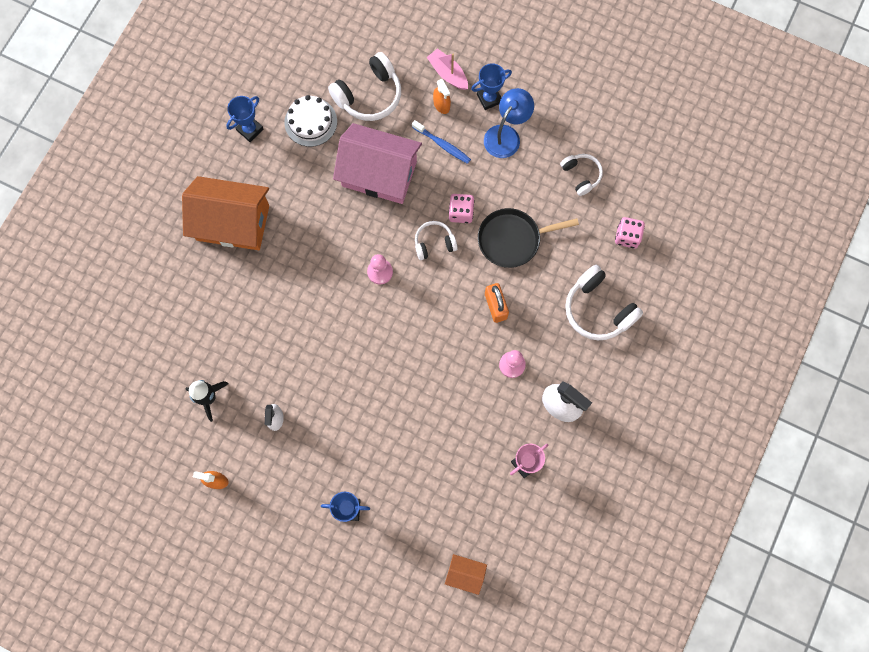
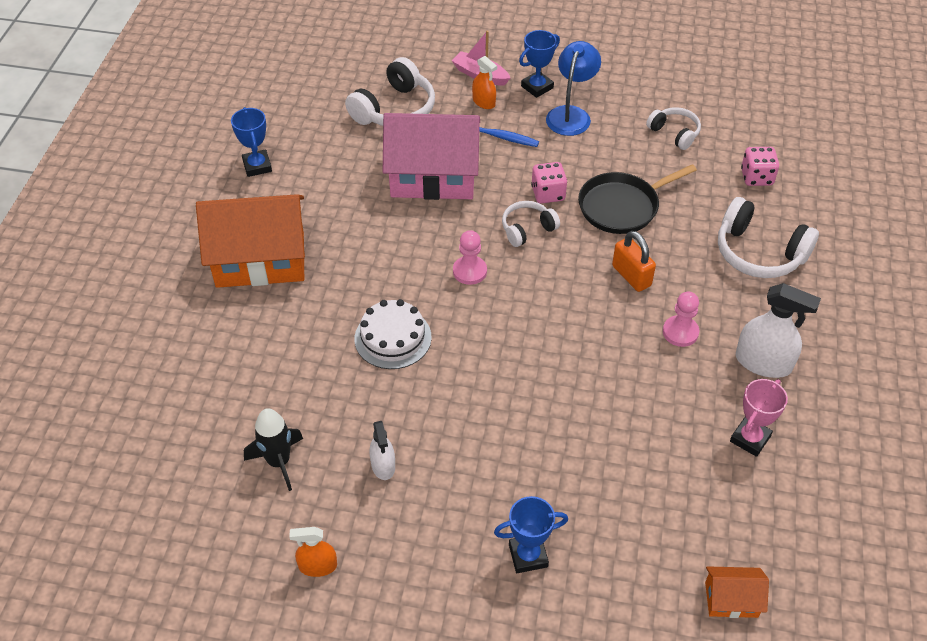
camera: 15 degrees left, 25 degrees down
(250, 129) = (257, 166): blue trophy -> blue trophy turned 45 degrees counterclockwise
(310, 122) = (331, 145): white cake -> white cake (393, 338)

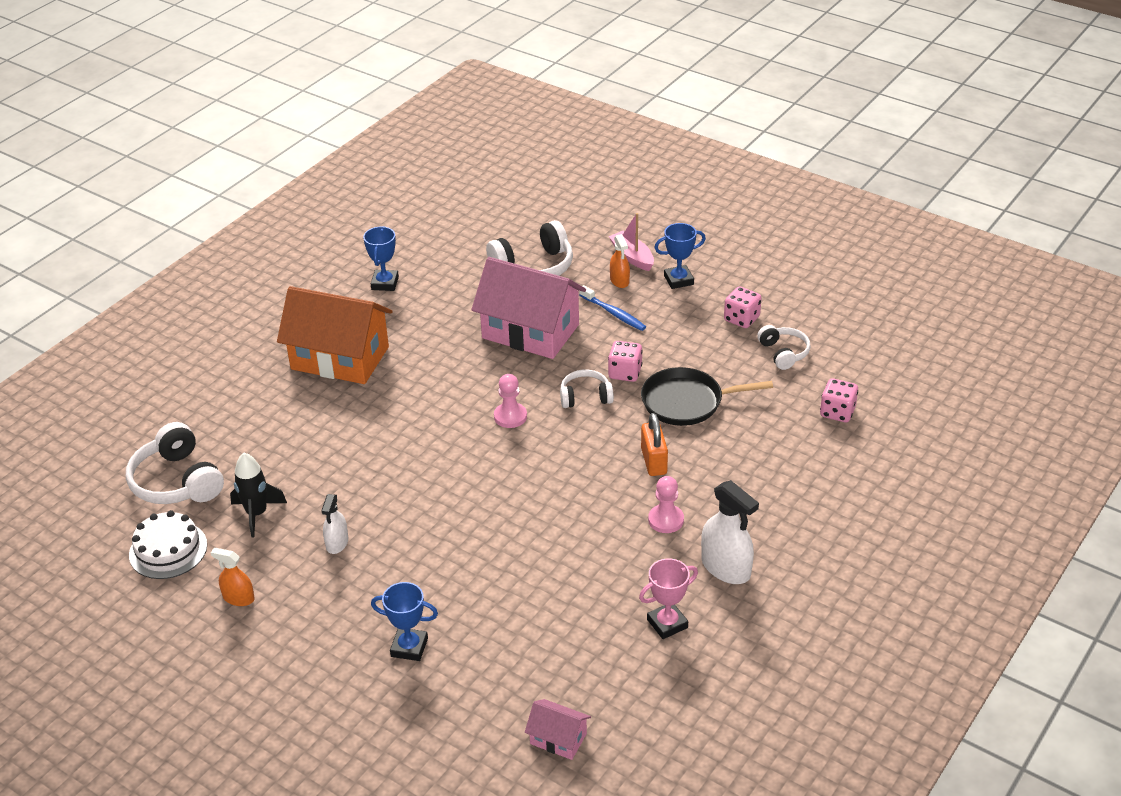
camera: 25 degrees right, 10 degrees down
(393, 338) = (409, 449): white cake -> white cake (168, 550)
(571, 114) = (694, 311): blue lamp -> none
(617, 110) = (741, 319): none -> pink dice
(731, 599) = (558, 739): orange house -> pink house
(759, 253) = (790, 477): white headphones -> white headphones (177, 481)

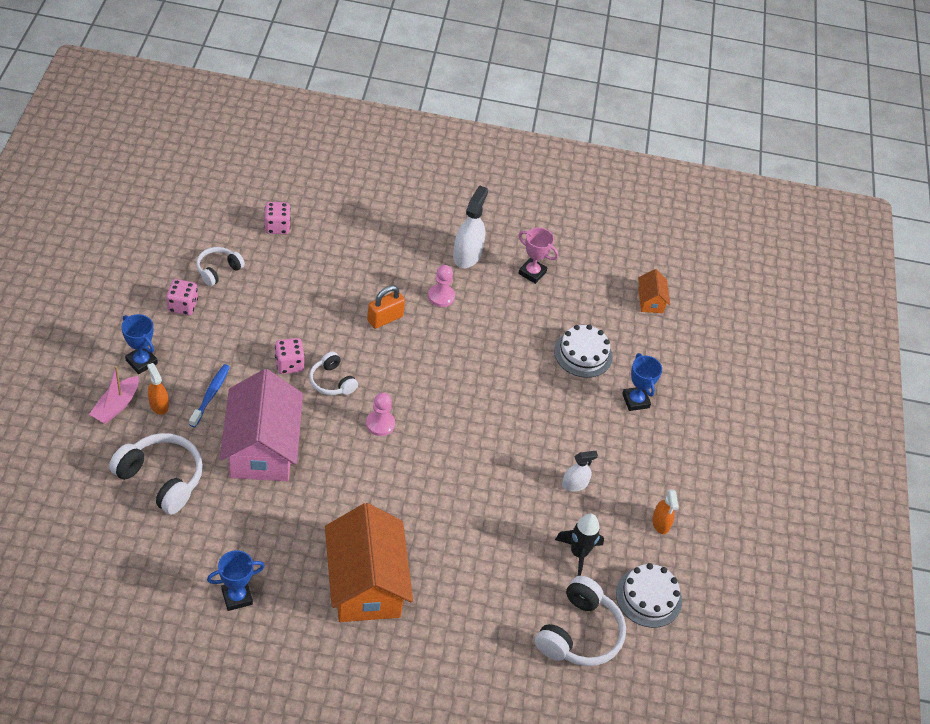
camera: 125 degrees left, 10 degrees up
(508, 624) = (583, 354): none -> white cake
(558, 739) = (650, 301): pink house -> orange house
(619, 280) = (159, 405): orange spray bottle -> orange spray bottle turned 75 degrees counterclockwise
(686, 402) = (307, 316): black pan -> none

